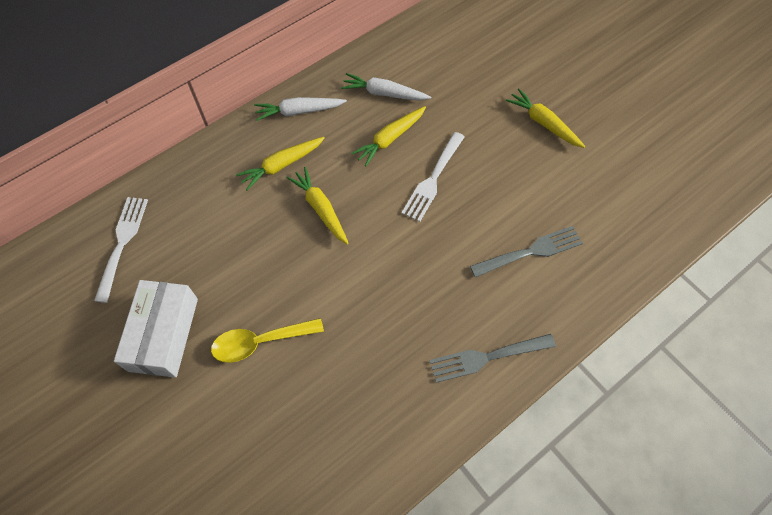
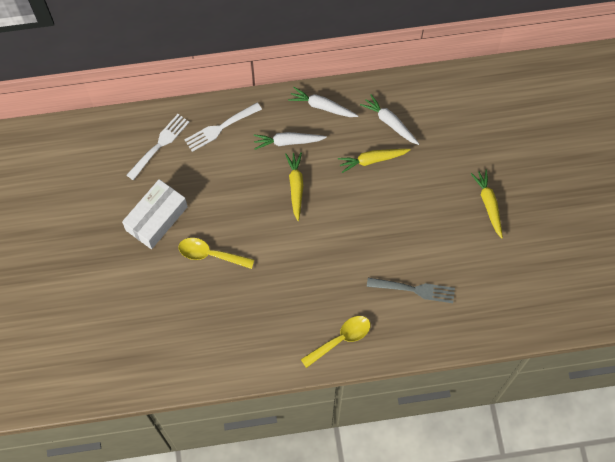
camera: 30 degrees right, 5 degrees up
(281, 165) = (288, 142): yellow carrot -> white carrot
(433, 179) = (383, 205): white fork -> white fork (220, 128)
(487, 357) = (341, 339): grey fork -> yellow spoon

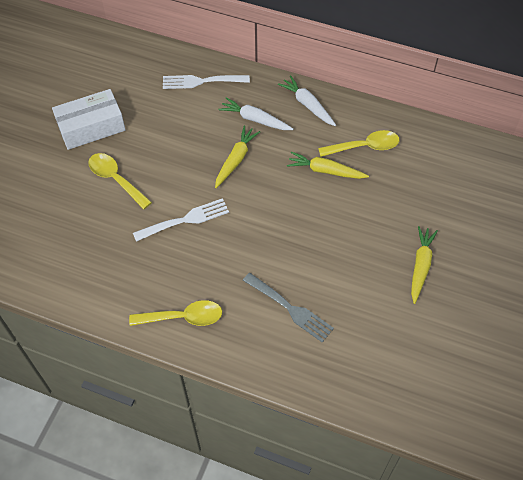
camera: 30 degrees right, 10 degrees down
(160, 145) = (139, 71): white fork -> white fork (185, 220)
(390, 122) = (364, 147): white carrot -> yellow spoon

